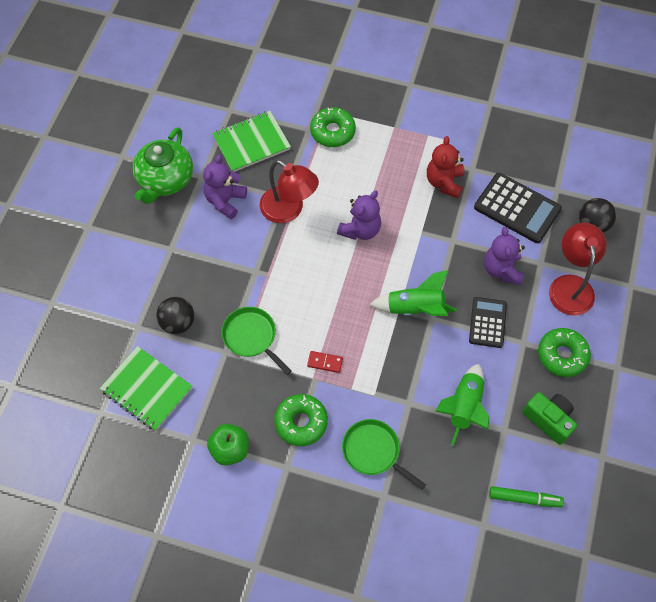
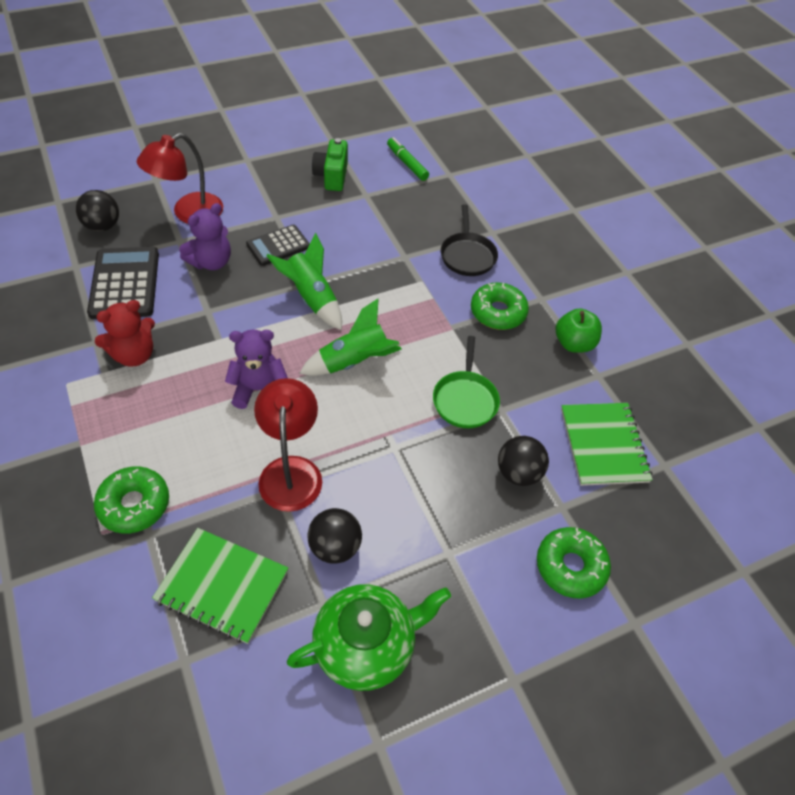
camera: 135 degrees left, 10 degrees down
(225, 201) = (335, 546): purple teddy bear -> black ball
(325, 362) = (429, 329): red domino -> none
(373, 451) = (467, 255): green pan -> black pan
(464, 407) = (372, 224): green rocket -> green rocket (354, 362)
(562, 355) = (266, 191): green donut -> green donut (570, 566)

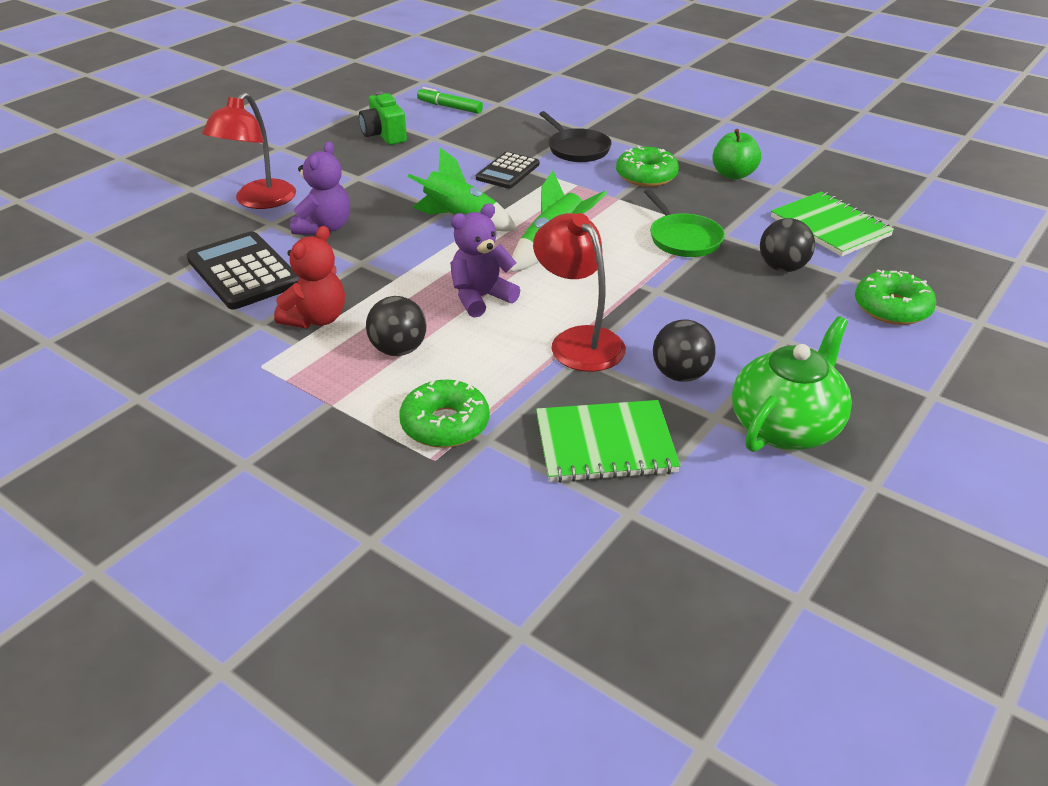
camera: 25 degrees left, 15 degrees down
(103, 226) = (167, 238): black ball -> black ball (398, 350)
(278, 246) = (384, 196): black calculator -> black calculator (507, 171)

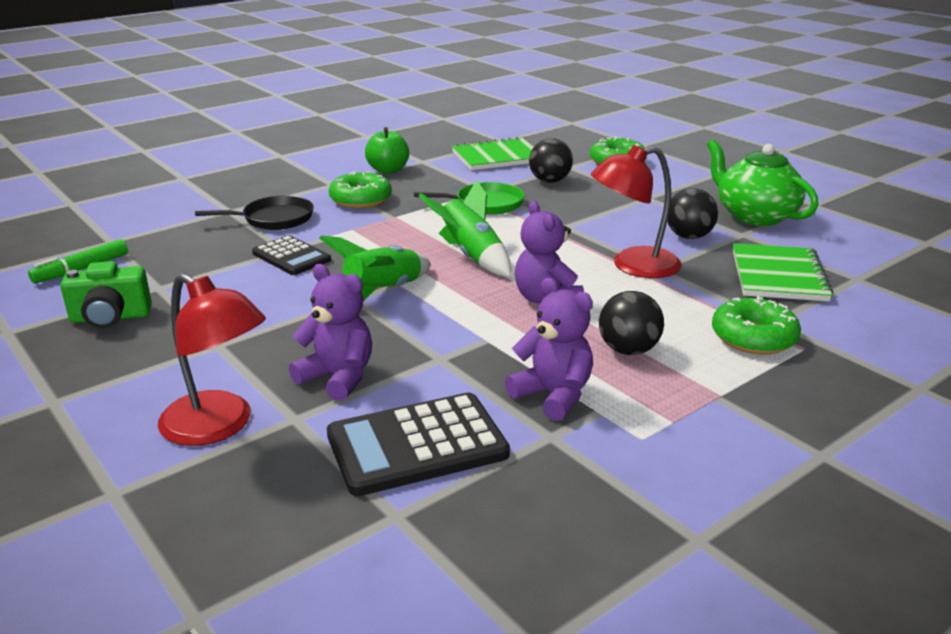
camera: 75 degrees left, 10 degrees down
(316, 319) = (553, 395): red teddy bear -> purple teddy bear

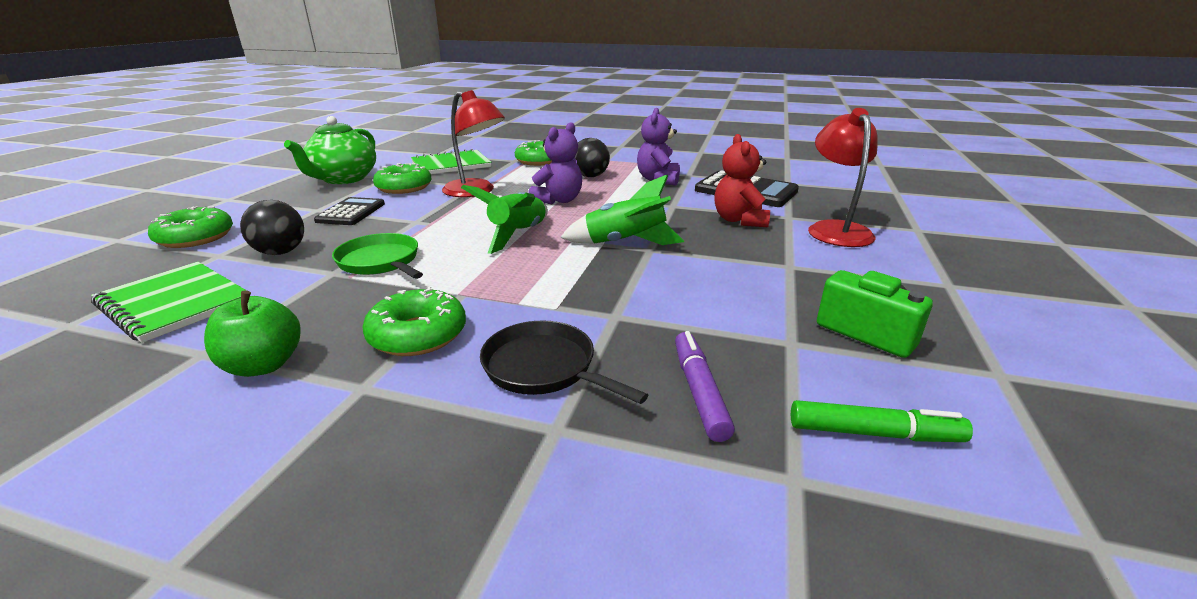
camera: 125 degrees left, 0 degrees up
(185, 245) = (699, 391): none -> purple marker
(291, 256) = (624, 305): black calculator -> black calculator (351, 212)
(338, 377) = (739, 220): purple teddy bear -> red teddy bear
(688, 236) = (404, 187): black ball -> green donut

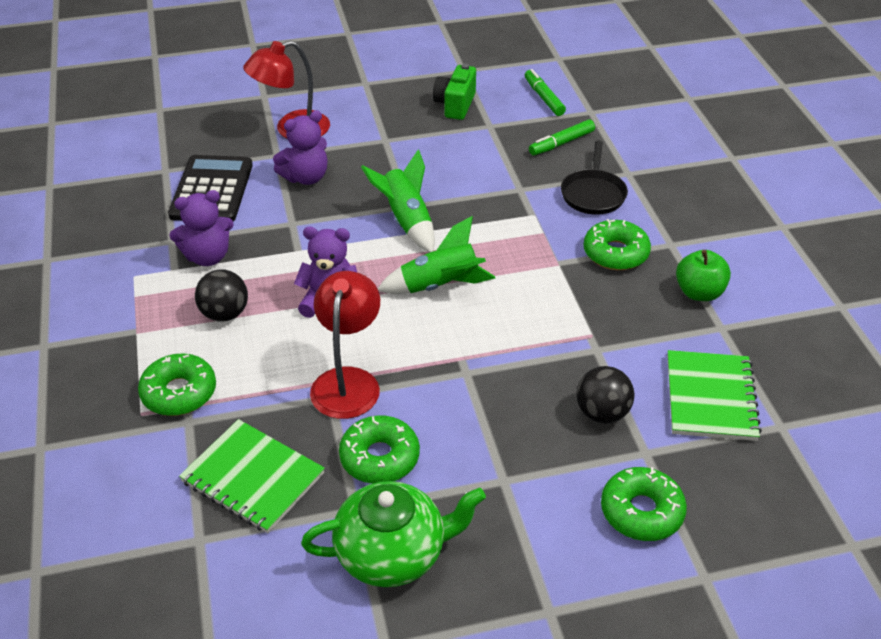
camera: 120 degrees left, 15 degrees up
(351, 212) = (487, 441): black calculator -> none
(381, 262) = (557, 335): green pan -> none
(699, 391) = (561, 143): purple marker -> green marker
(739, 220) = (306, 177): red teddy bear -> purple teddy bear

